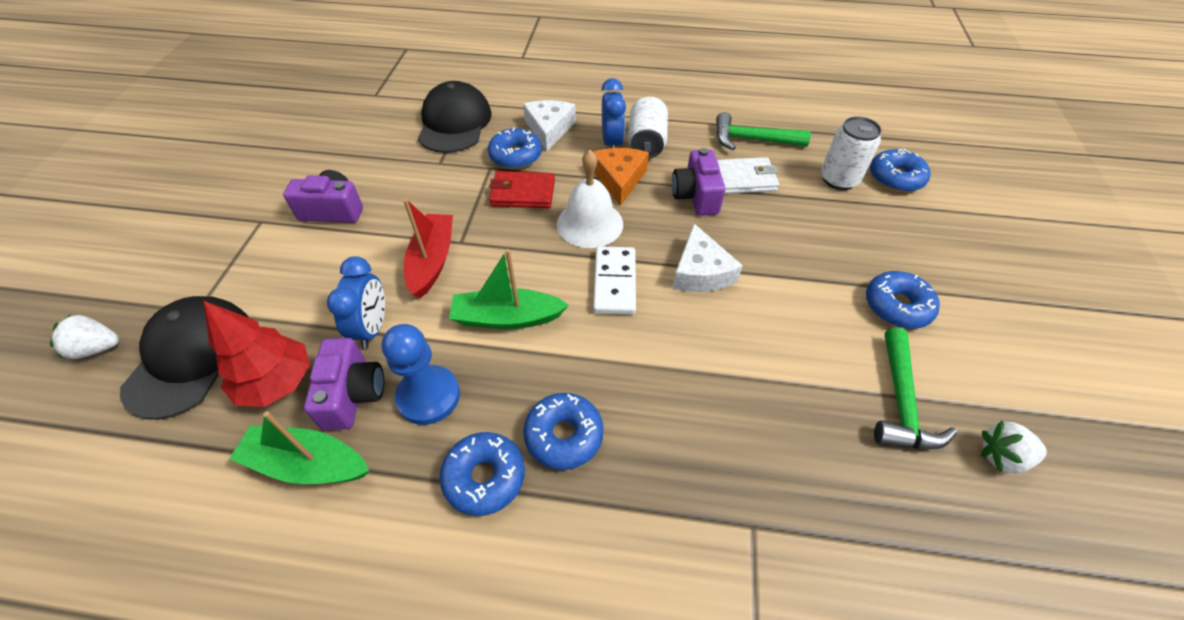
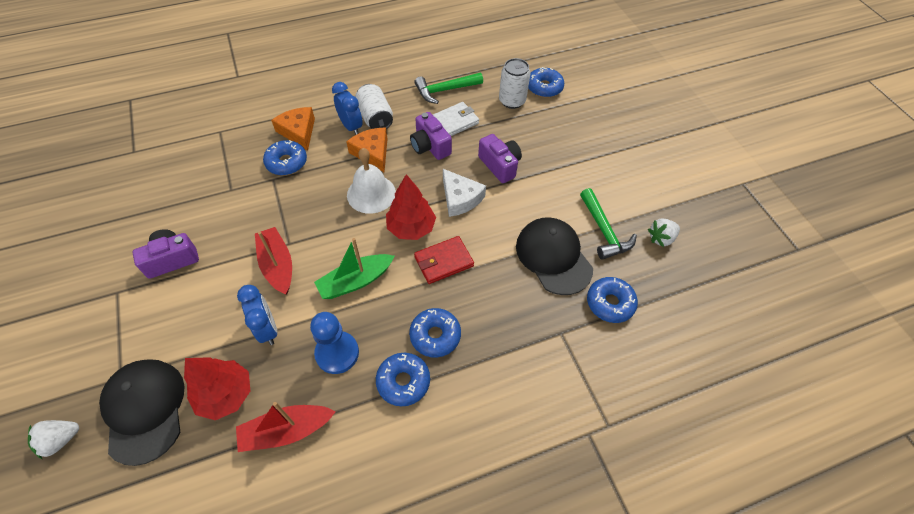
camera: 30 degrees left, 5 degrees up
(307, 464) = (286, 430): green boat -> red boat
(353, 394) = (285, 376): purple camera -> purple camera (500, 165)
(454, 123) = (220, 153): black cap -> black cap (553, 257)
(522, 193) = (310, 189): red wallet -> red wallet (443, 261)
(549, 129) = (298, 132): white cheese -> orange cheese
(615, 282) = (411, 228): white domino -> red tree
(897, 306) = (579, 174): blue donut -> blue donut (610, 303)

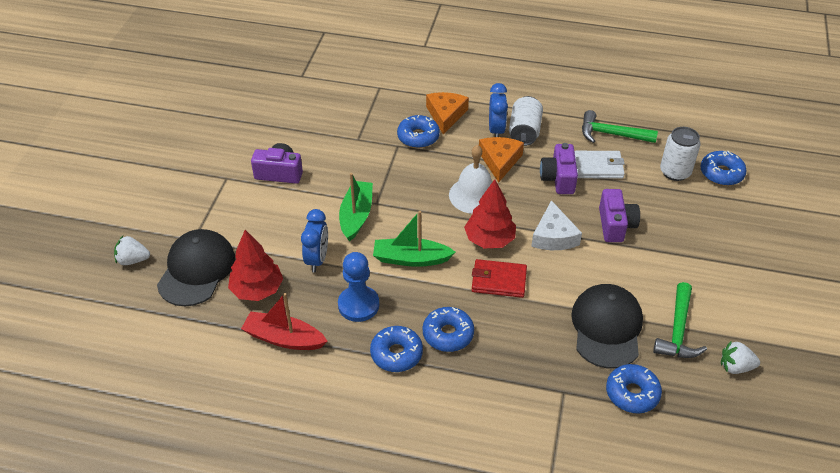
camera: 35 degrees right, 10 degrees down
(277, 265) = (356, 216): red boat -> green boat

